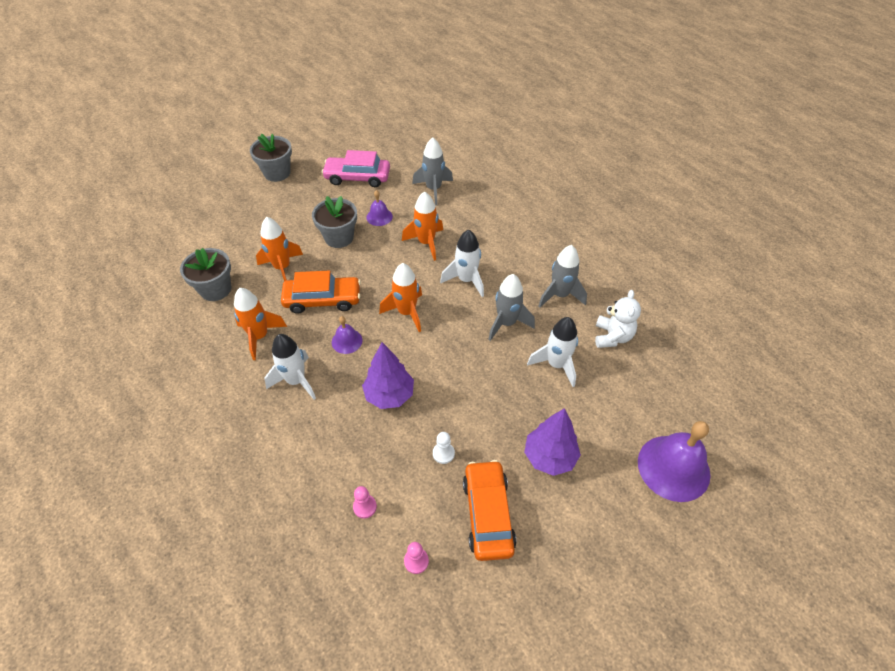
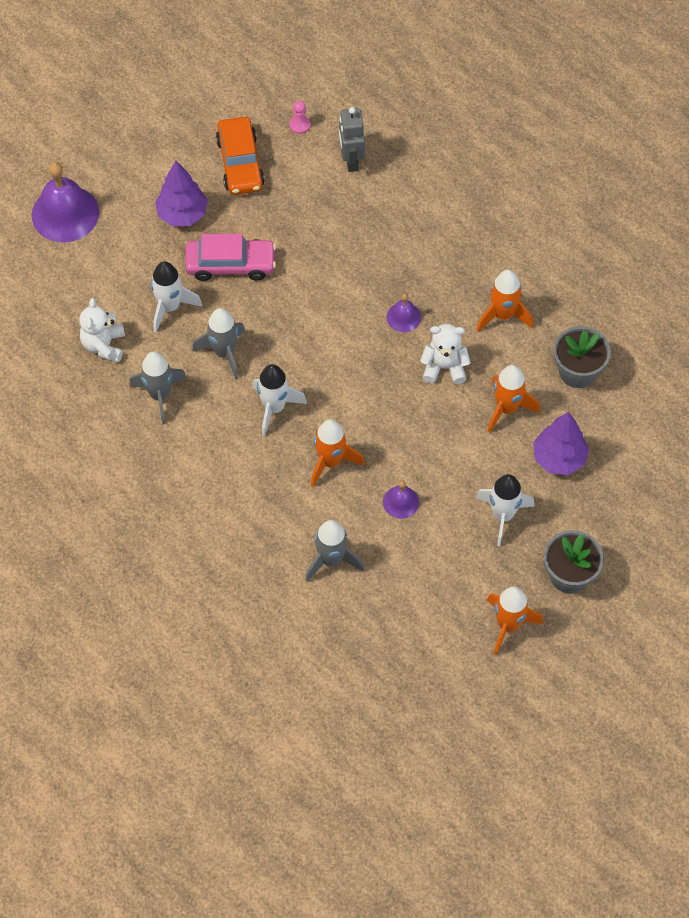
camera: 175 degrees right, 10 degrees up
(296, 381) = (446, 268): white rocket -> white rocket (503, 515)
(322, 300) = (444, 367): orange car -> white teddy bear
(339, 237) = (447, 461): grey flower pot -> none
(357, 177) = (447, 575): pink car -> pink car (230, 264)
(365, 507) = (351, 161): pink pawn -> grey robot
(389, 395) = (346, 261): purple tree -> purple tree (559, 458)
(406, 312) = (341, 357): orange rocket -> orange rocket (508, 625)
(443, 453) = (284, 210): white pawn -> none

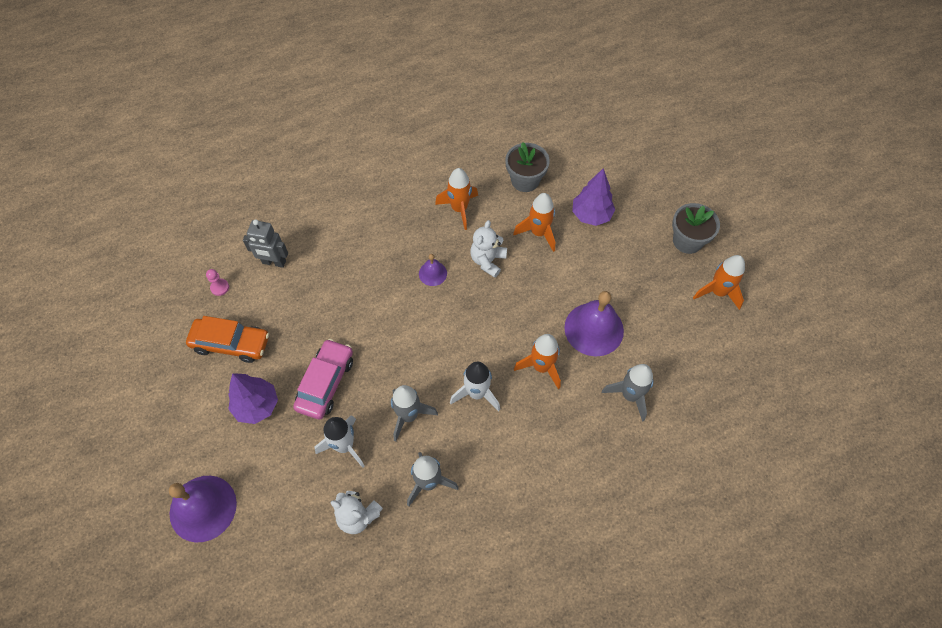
camera: 70 degrees left, 0 degrees up
(401, 502) = (594, 329): purple bell -> purple bell, size x2.01
(503, 515) = (626, 265): white rocket -> none

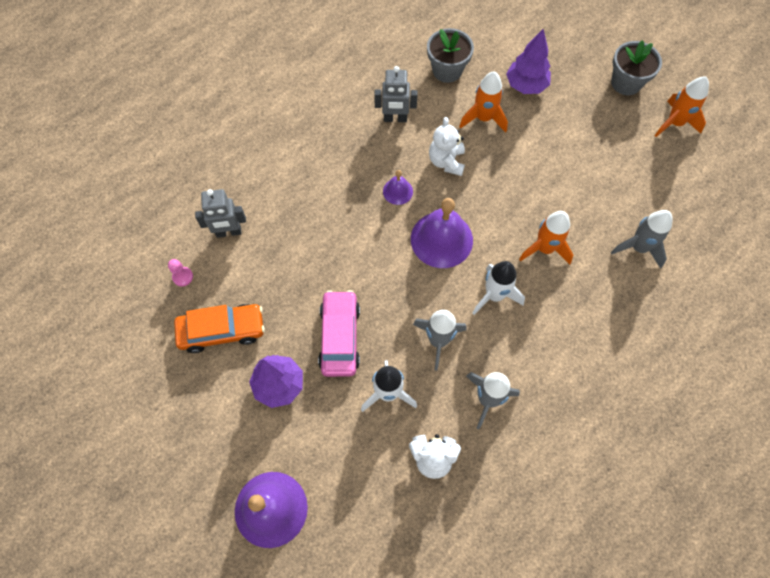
camera: 20 degrees left, 5 degrees up
(459, 209) = (395, 118): orange rocket -> grey robot
(594, 329) = (577, 195): purple bell -> purple bell (441, 239)

